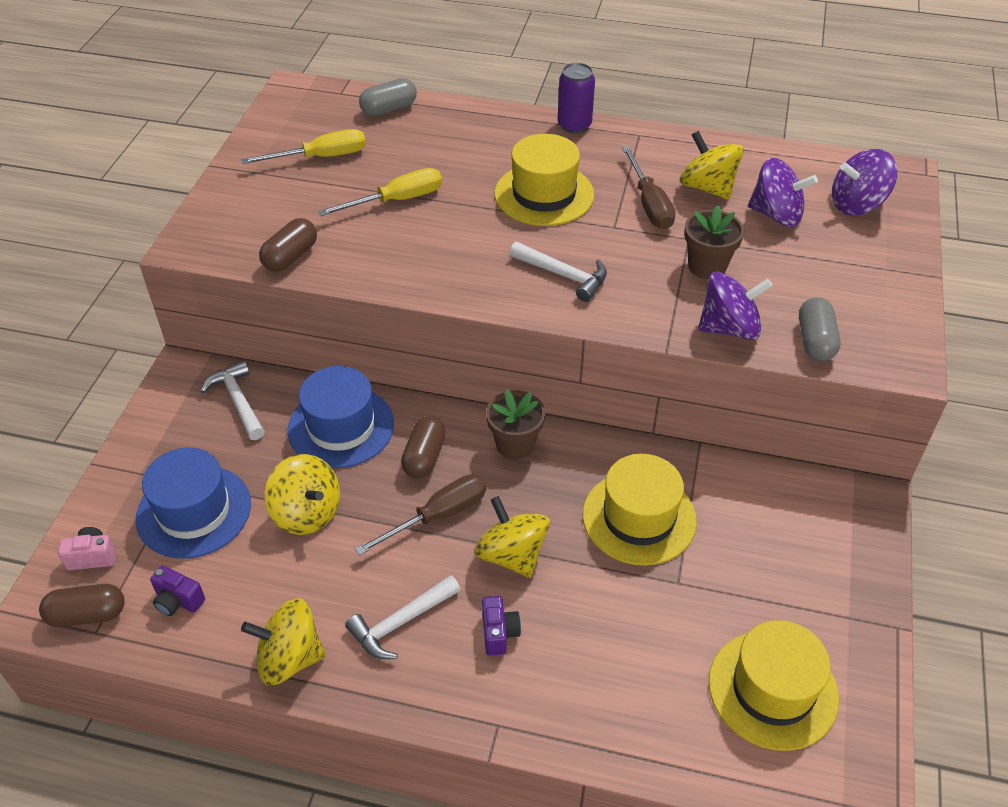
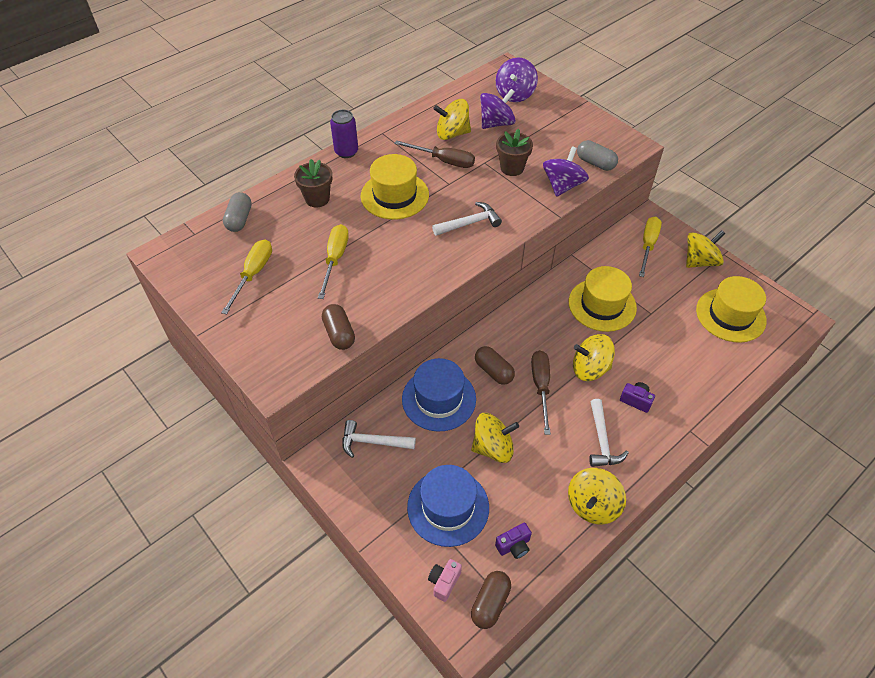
camera: 55 degrees left, 5 degrees up
(515, 444) = (516, 327): brown flower pot -> brown flower pot (317, 199)
(810, 520) = (648, 245): none -> yellow screwdriver
(847, 601) = (700, 261): none -> yellow spinning top

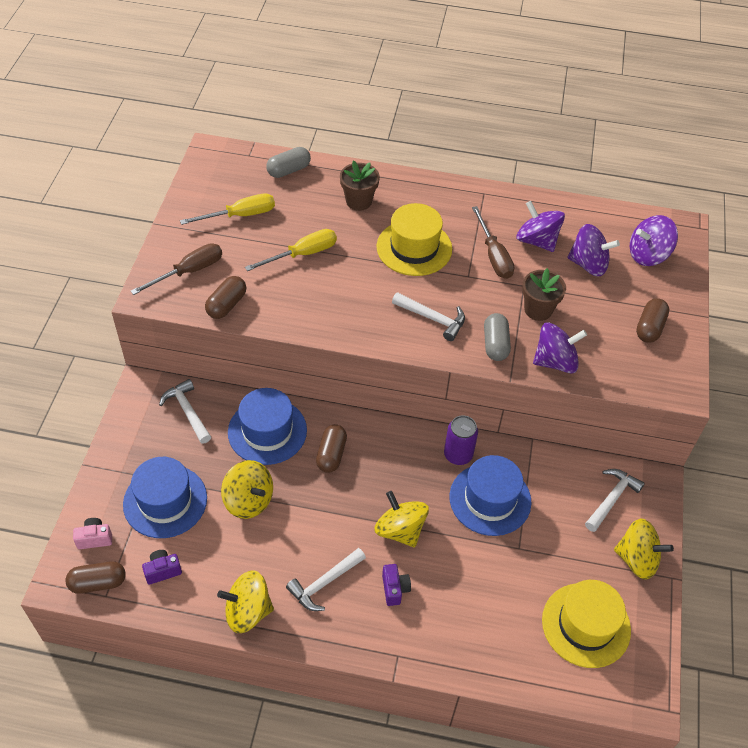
camera: 50 degrees right, 0 degrees up
(346, 152) = (434, 185): purple can -> purple can (458, 455)
(452, 134) = (537, 241): yellow spinning top -> purple spinning top
(514, 546) = (163, 571): purple camera -> purple camera turned 135 degrees clockwise
(541, 387) = (345, 501): brown screwdriver -> brown screwdriver (189, 271)
(574, 129) = (649, 328): none -> brown capsule
(595, 163) = (617, 371): grey capsule -> grey capsule (495, 344)
(602, 305) = (490, 499): yellow hat -> blue hat
(648, 245) = (612, 499): yellow screwdriver -> white hammer

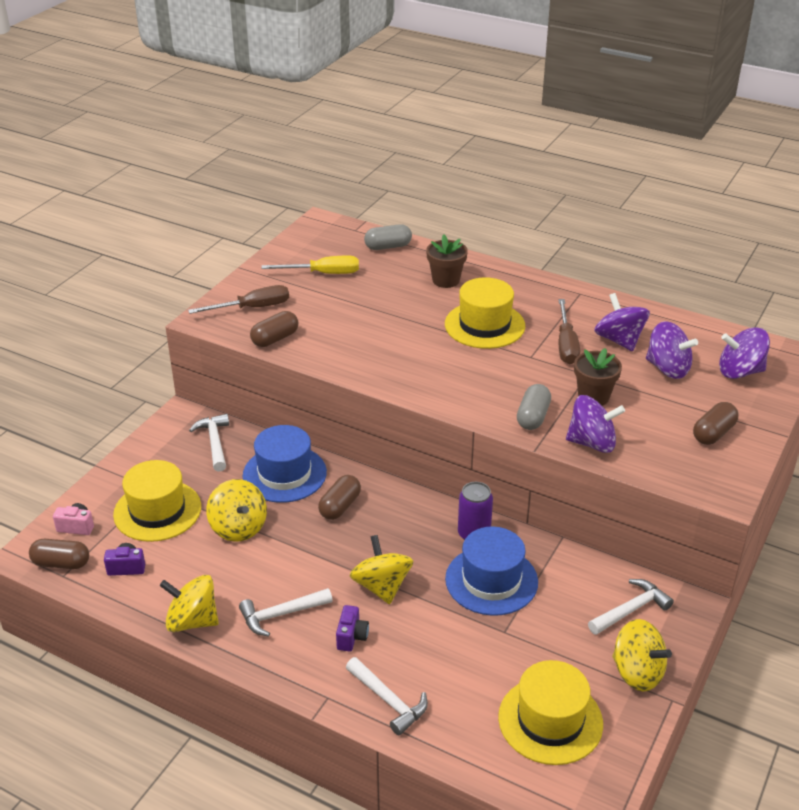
camera: 20 degrees right, 15 degrees down
(165, 501) = (157, 511): blue hat -> yellow hat
(302, 254) = (369, 312): yellow screwdriver -> none
(432, 319) = (476, 384): white hammer -> white hammer (388, 701)

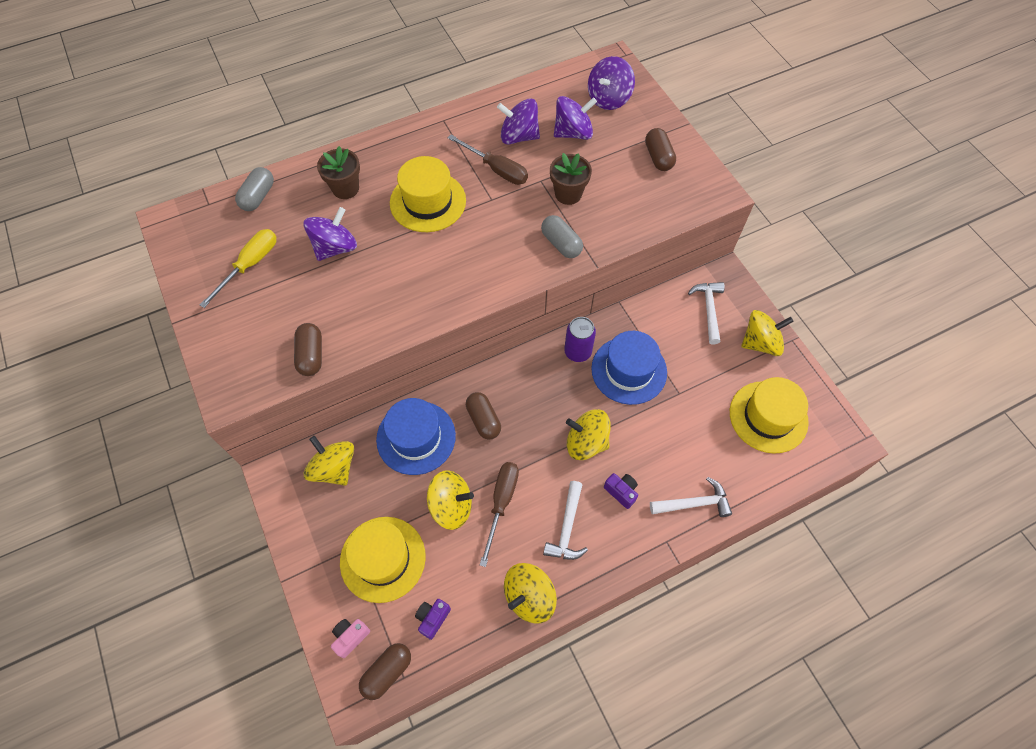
camera: 55 degrees left, 25 degrees up
(215, 442) = (334, 468): white hammer -> yellow spinning top
(252, 308) = (248, 347): brown screwdriver -> brown screwdriver (501, 503)
(592, 443) = (616, 228): purple spinning top -> purple spinning top (335, 247)

